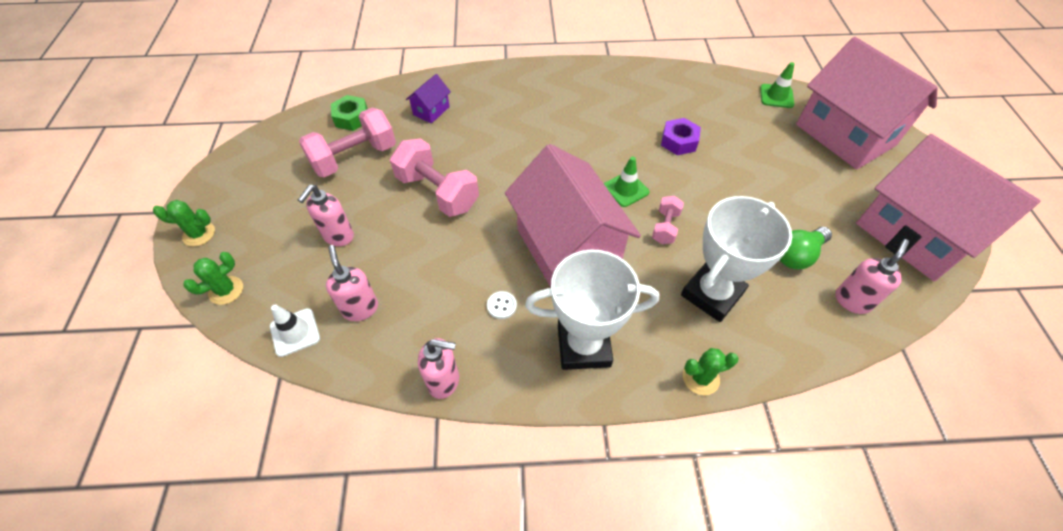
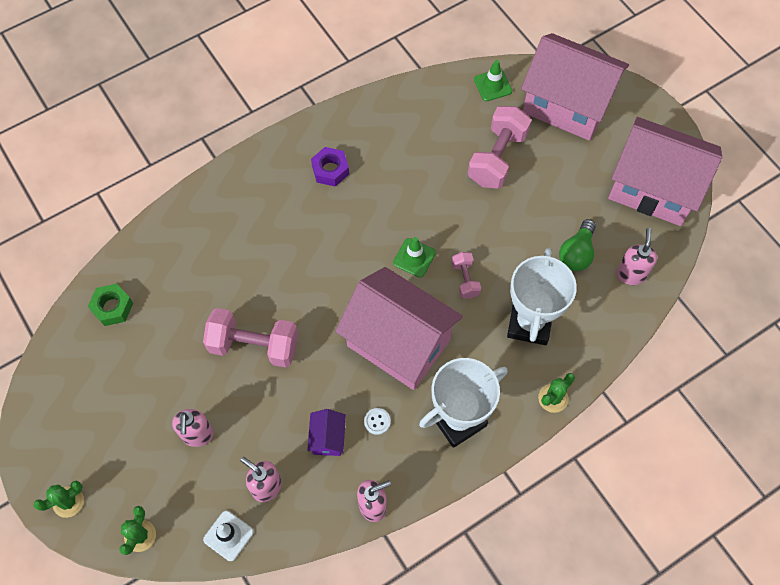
camera: 30 degrees left, 10 degrees up
(354, 157) = (150, 350): pink dumbbell -> pink dumbbell (497, 158)
(431, 111) = (185, 259): purple house -> purple house (328, 438)
(679, 141) = (433, 182): purple nut -> purple nut (330, 170)

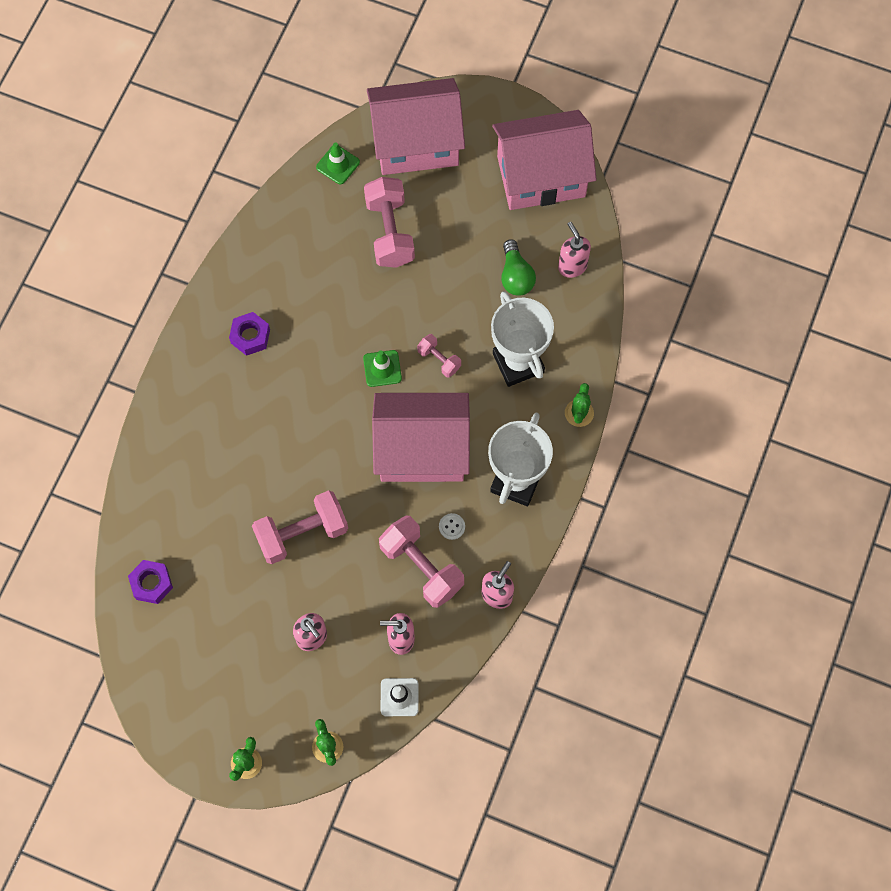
camera: 35 degrees left, 5 degrees up
(112, 307) = (151, 583): green nut -> purple nut
(328, 438) = (421, 567): purple house -> pink dumbbell

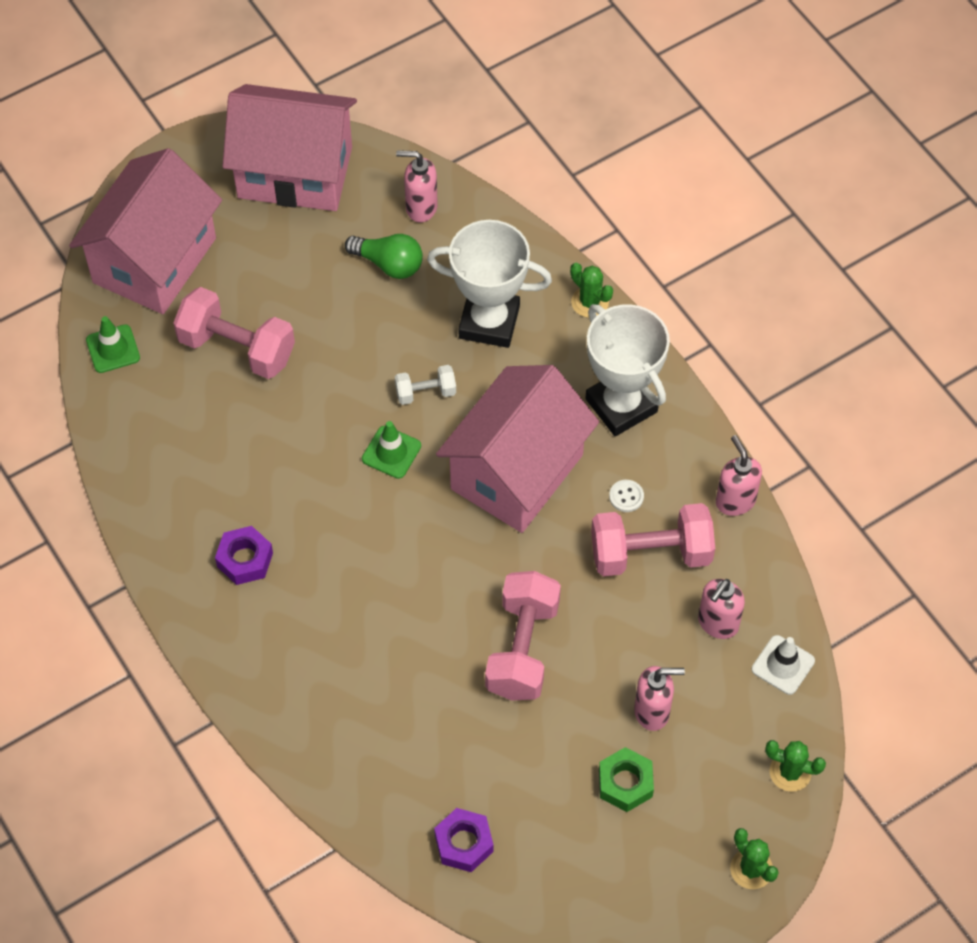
camera: 55 degrees left, 10 degrees down
(253, 652) = (625, 783): none -> green nut
(439, 360) = (425, 392): pink dumbbell -> white dumbbell
(541, 176) = (295, 172): pink house -> pink house turned 75 degrees clockwise

